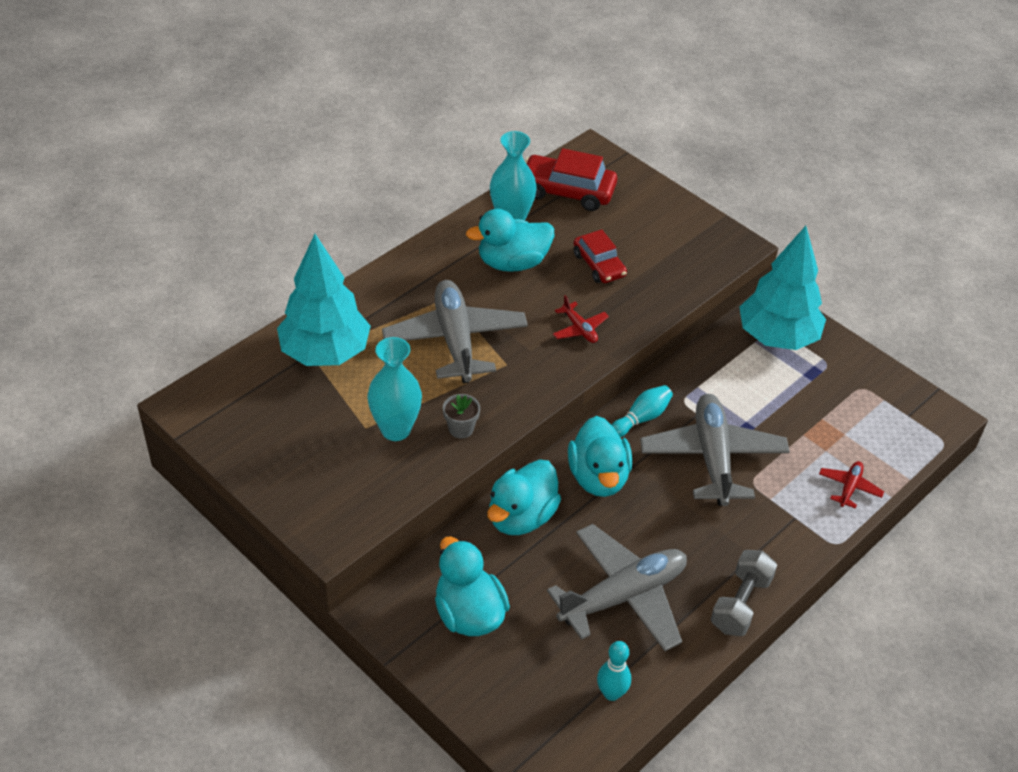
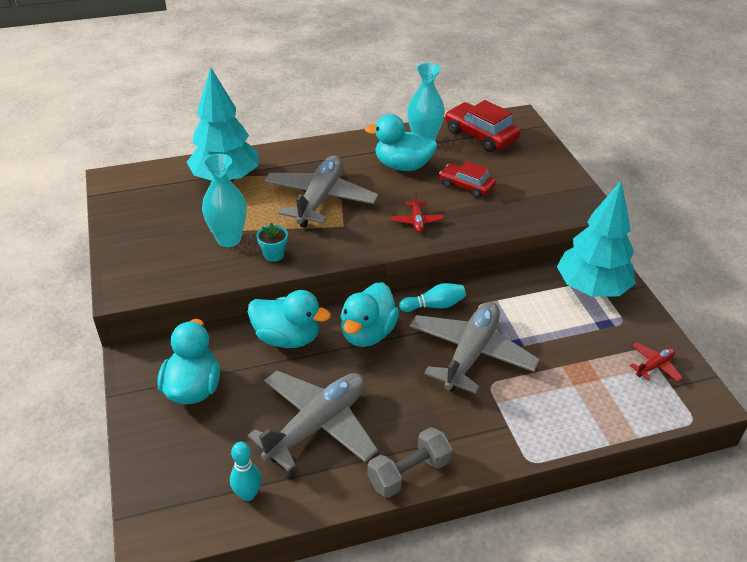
camera: 30 degrees right, 5 degrees down
(461, 429) = (274, 254): grey flower pot -> turquoise flower pot
(521, 517) = (287, 338): turquoise duck -> turquoise duck turned 135 degrees counterclockwise
(599, 265) = (466, 186): red car -> red car turned 120 degrees clockwise
(623, 596) = (317, 425): grey plane -> grey plane turned 45 degrees counterclockwise
(849, 488) = (575, 422): red plane -> red plane (654, 366)

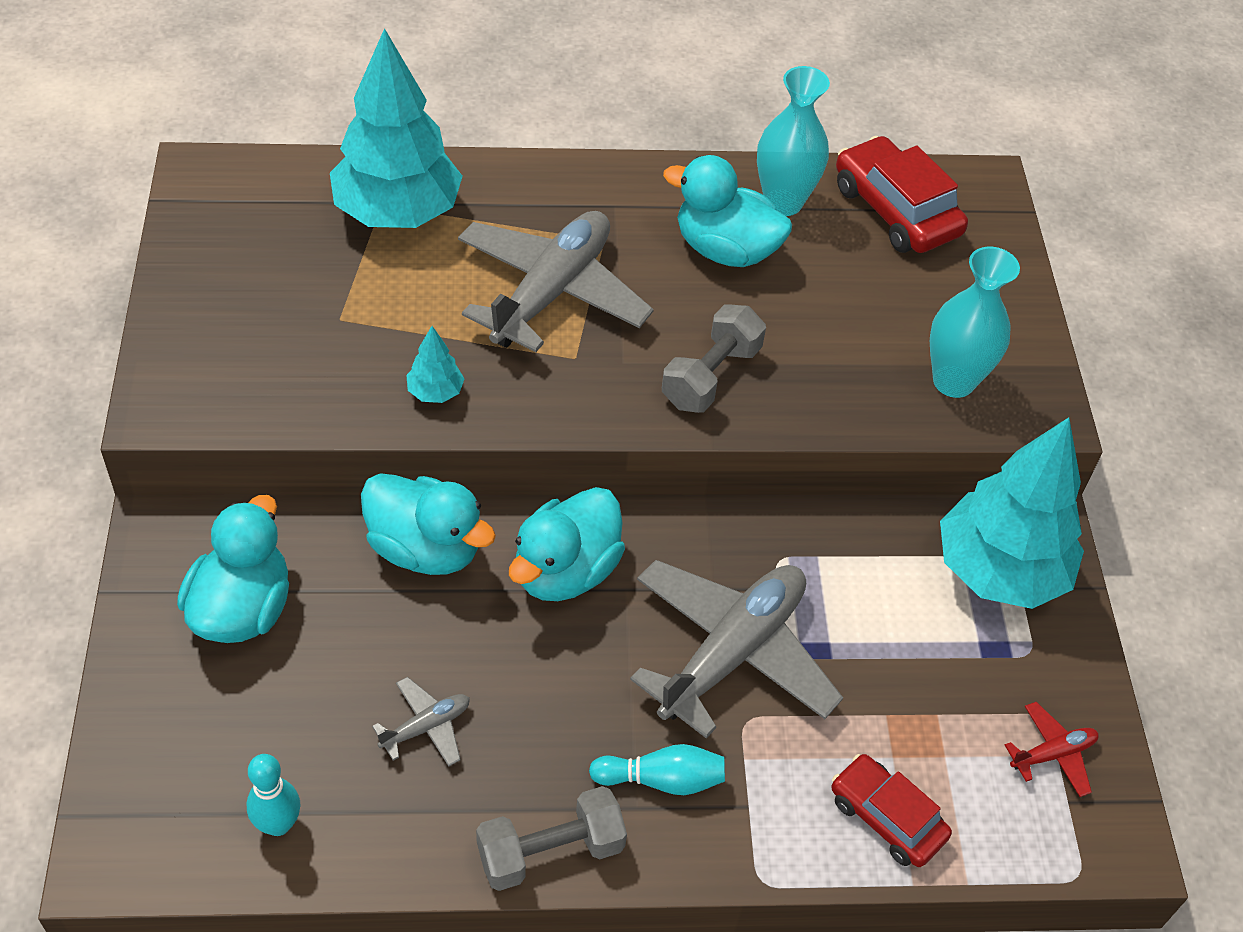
camera: 10 degrees right, 10 degrees up
(229, 239) = (367, 343): turquoise vase -> turquoise vase (953, 381)
(274, 254) = (435, 392): turquoise flower pot -> turquoise tree
(317, 425) = (426, 727): grey plane -> grey plane, size x0.44
(417, 221) = (711, 376): red plane -> grey dumbbell
(434, 305) = (700, 542): turquoise bowling pin -> turquoise bowling pin (661, 779)
(466, 186) = (828, 319): red car -> red car (886, 818)

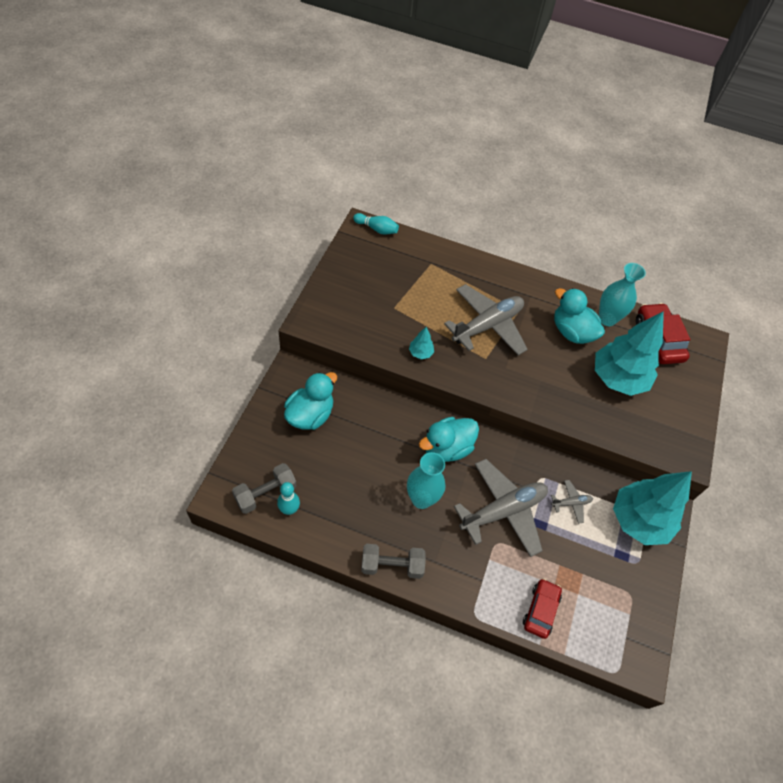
camera: 20 degrees right, 5 degrees up
(397, 212) = (436, 269): turquoise tree -> turquoise tree (617, 378)
(425, 548) = (393, 417): turquoise duck -> none
(426, 727) = (363, 492): grey plane -> grey plane (571, 503)
(661, 779) = (450, 554): turquoise bowling pin -> turquoise bowling pin (376, 229)
(711, 376) = (541, 387): grey dumbbell -> grey dumbbell (265, 494)
(886, 818) = (540, 610): red car -> red car turned 45 degrees clockwise
(953, 381) = (651, 428): turquoise vase -> turquoise vase (421, 499)
(1052, 754) = (628, 613): red plane -> none

